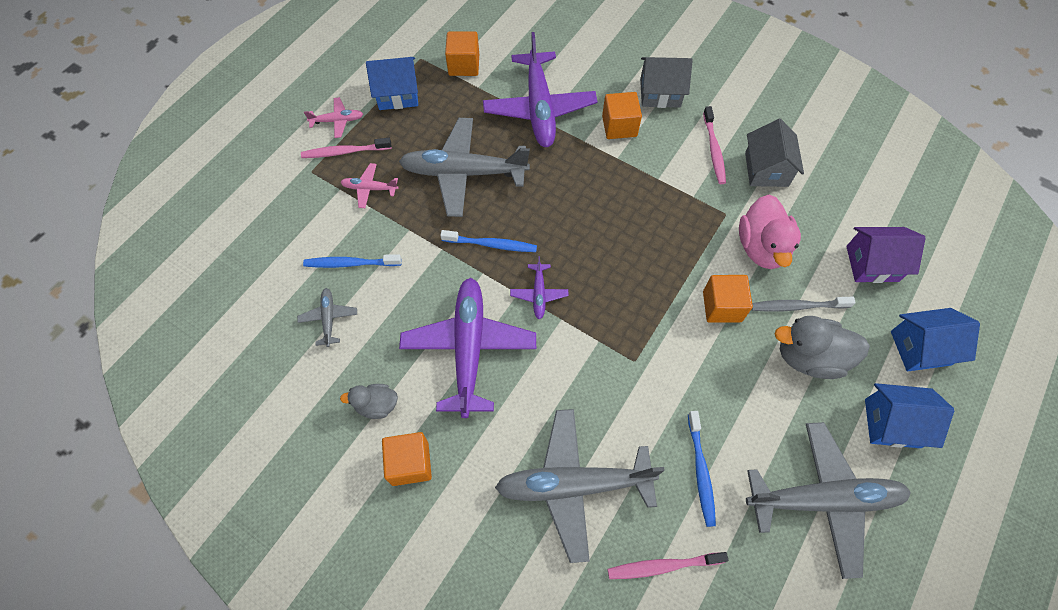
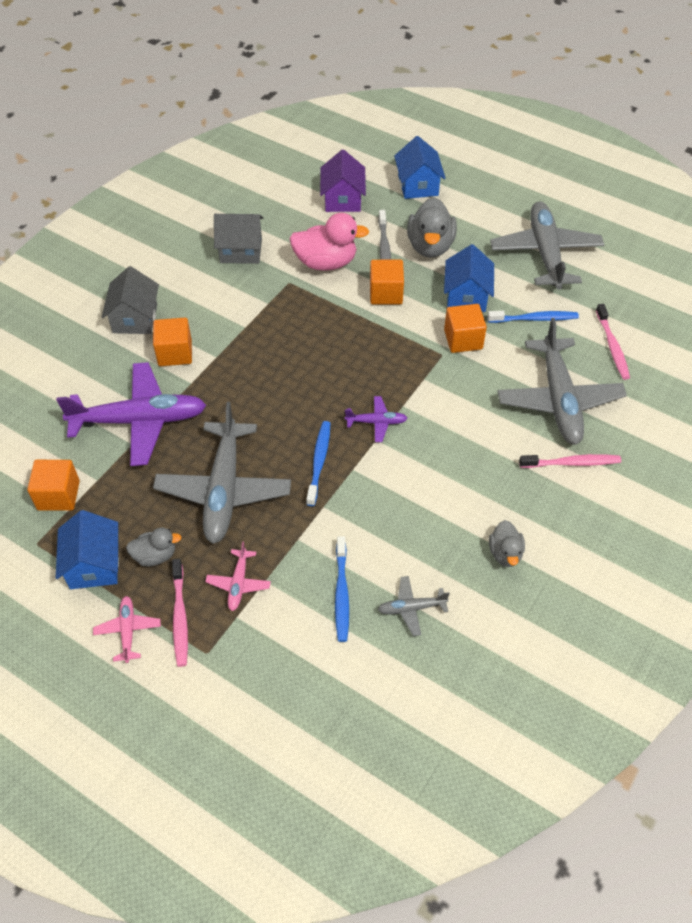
camera: 90 degrees left, 10 degrees down
(402, 131) = (155, 555): none -> grey duck
(410, 463) = (558, 520): orange cube -> orange cube (463, 339)
(469, 348) = (438, 478): purple plane -> none
(713, 150) = (214, 284): pink toothbrush -> pink toothbrush (572, 463)
(892, 423) = (481, 209): blue house -> blue house (466, 296)

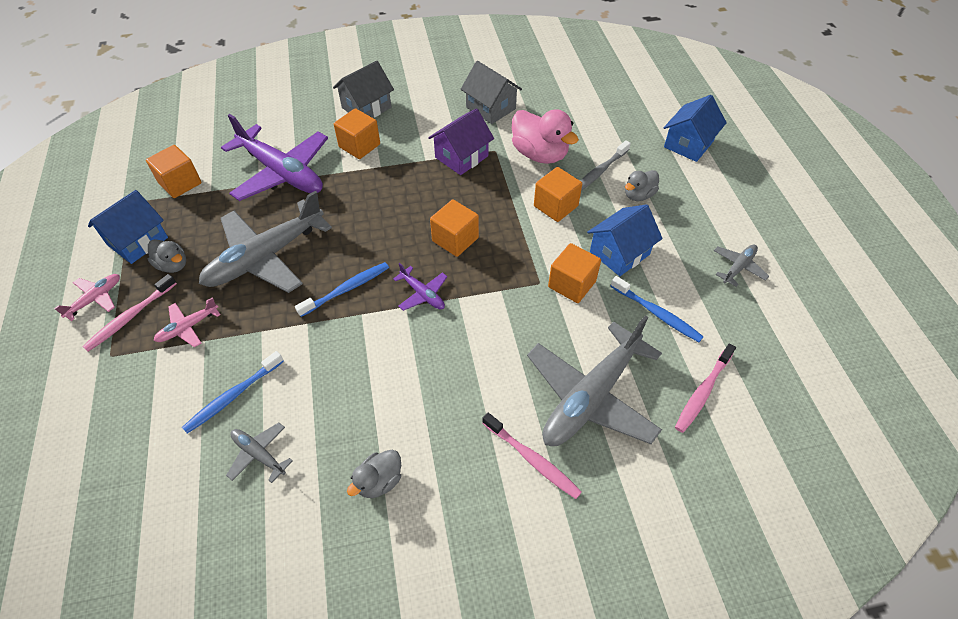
camera: 45 degrees right, 0 degrees up
(343, 199) = (612, 118): purple house -> purple house (461, 157)
(348, 368) = (455, 239): none -> orange cube
(430, 246) = (638, 195): grey duck -> grey duck, size x0.57
(545, 253) = (738, 267): grey plane -> grey plane, size x0.45

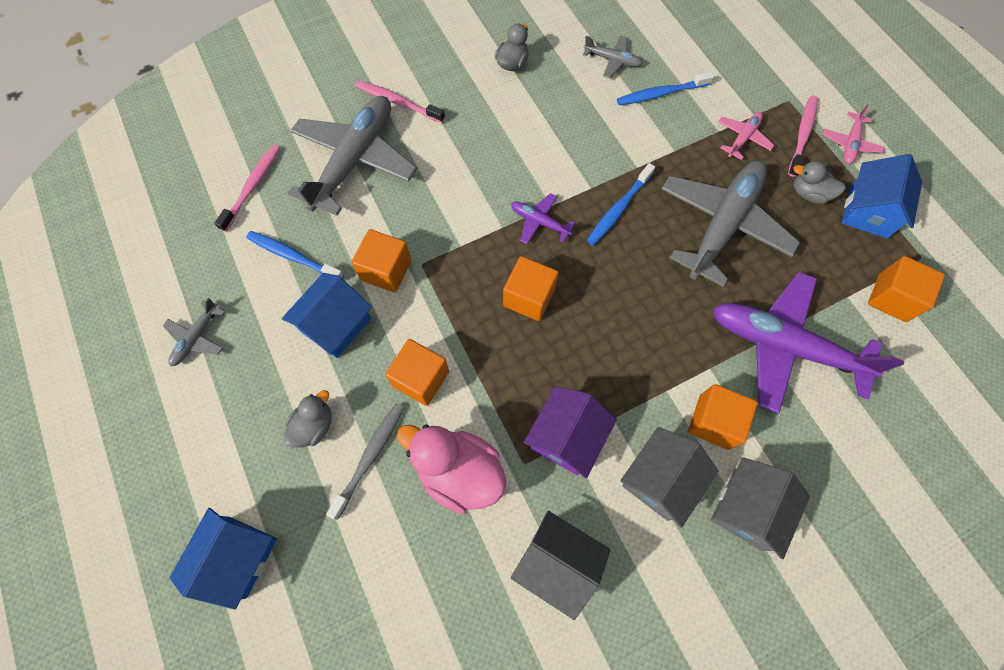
camera: 165 degrees right, 15 degrees up
(233, 396) = (661, 94): blue toothbrush -> blue toothbrush turned 135 degrees counterclockwise
(411, 128) = (659, 480): none -> grey house

